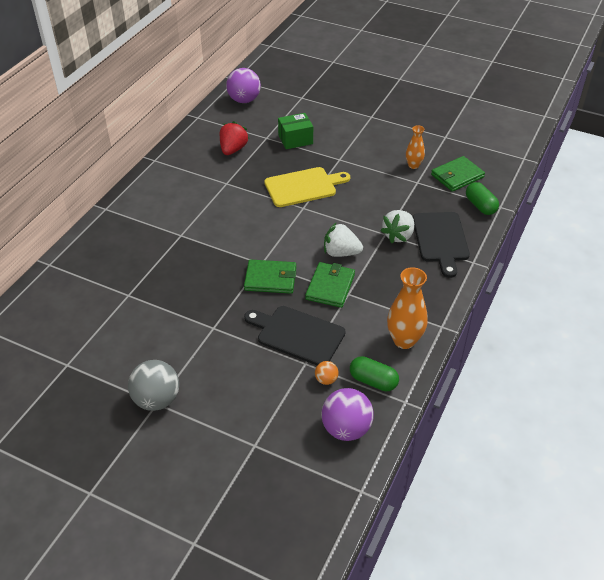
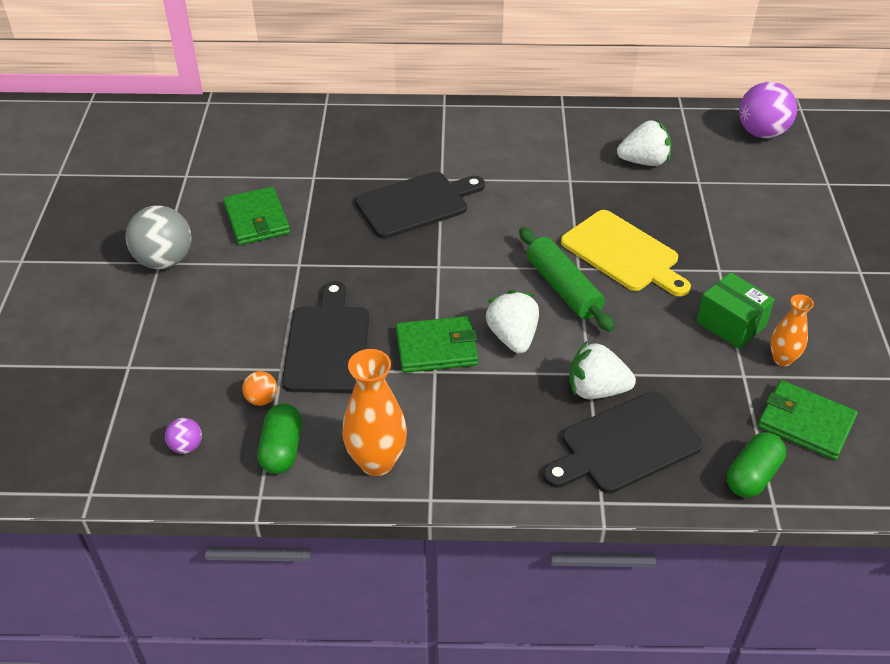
camera: 65 degrees right, 0 degrees up
(196, 254) = (416, 204): none -> black cutting board
(233, 149) = (644, 161): red strawberry -> white strawberry
(270, 279) = (415, 284): green wallet -> green wallet (257, 219)
(295, 139) = (721, 211): green box -> green box (731, 324)
(315, 219) = (563, 288): none -> green rolling pin
(346, 429) = (186, 446): purple ball -> purple ball, size x0.48

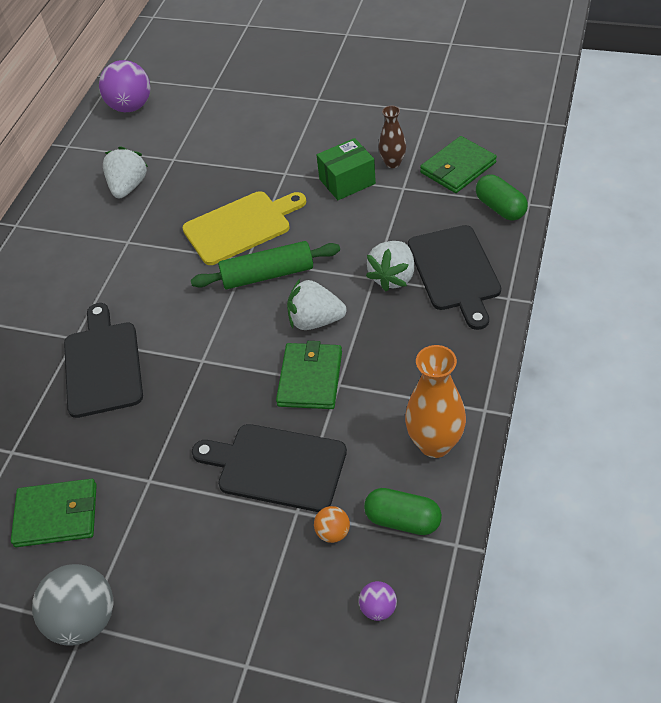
camera: 70 degrees left, 5 degrees up
(782, 359) = (392, 163): orange vase -> brown vase

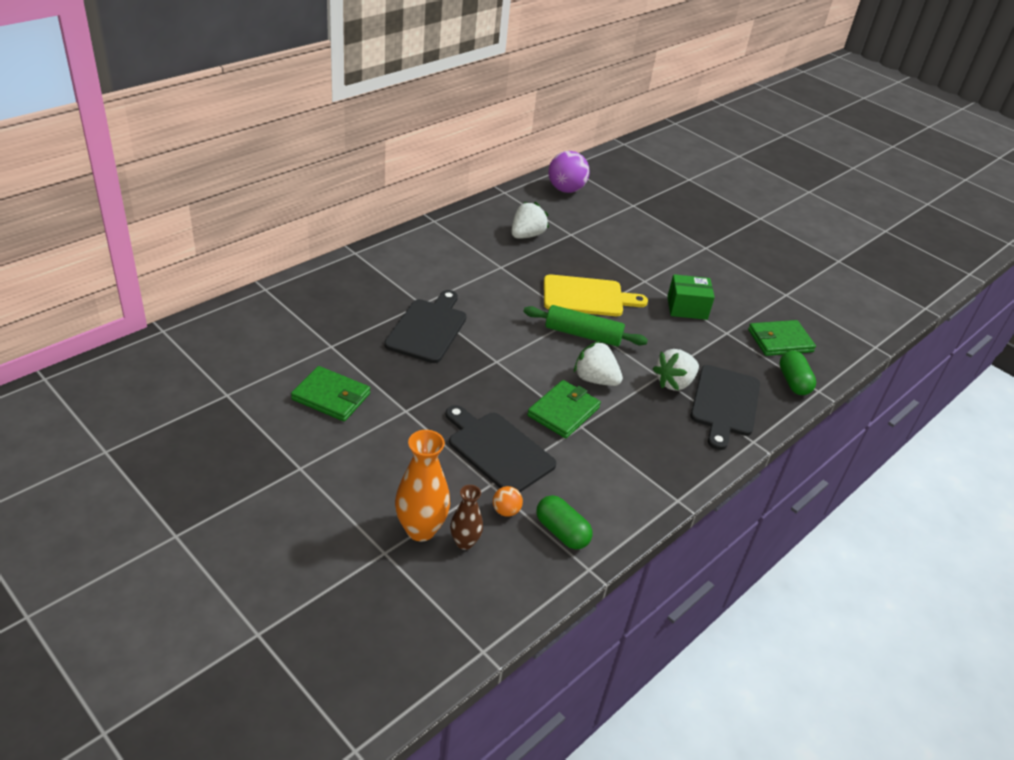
camera: 20 degrees right, 10 degrees down
(84, 620) = (302, 464): grey ball -> none
(378, 608) = (501, 573): purple ball -> none
(392, 163) = (731, 313): brown vase -> brown vase (464, 542)
(435, 444) = (623, 500): orange vase -> orange vase (420, 529)

